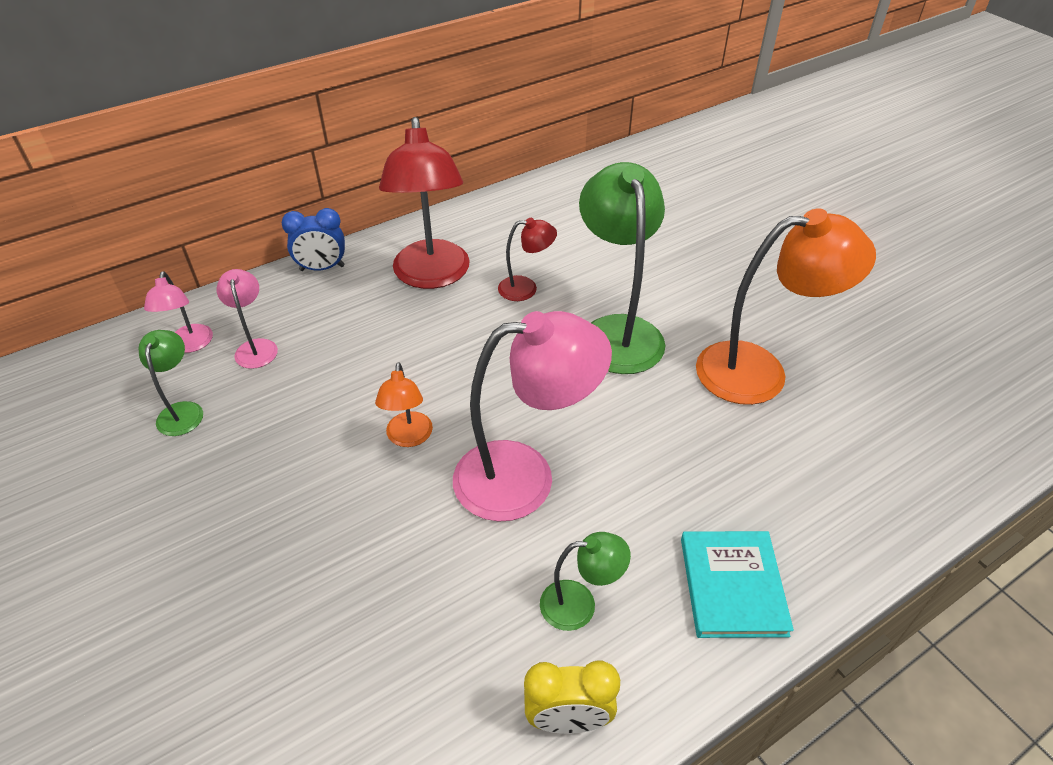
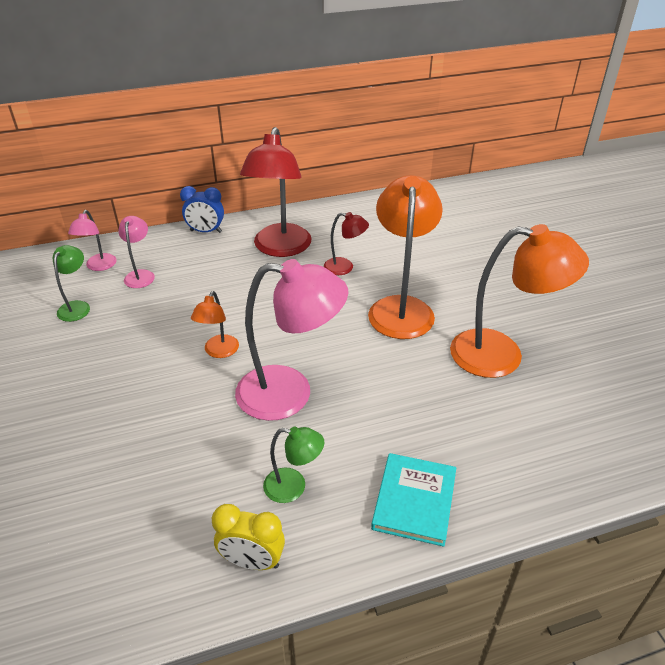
camera: 15 degrees right, 5 degrees down
(617, 331) = (401, 308): green lamp -> orange lamp

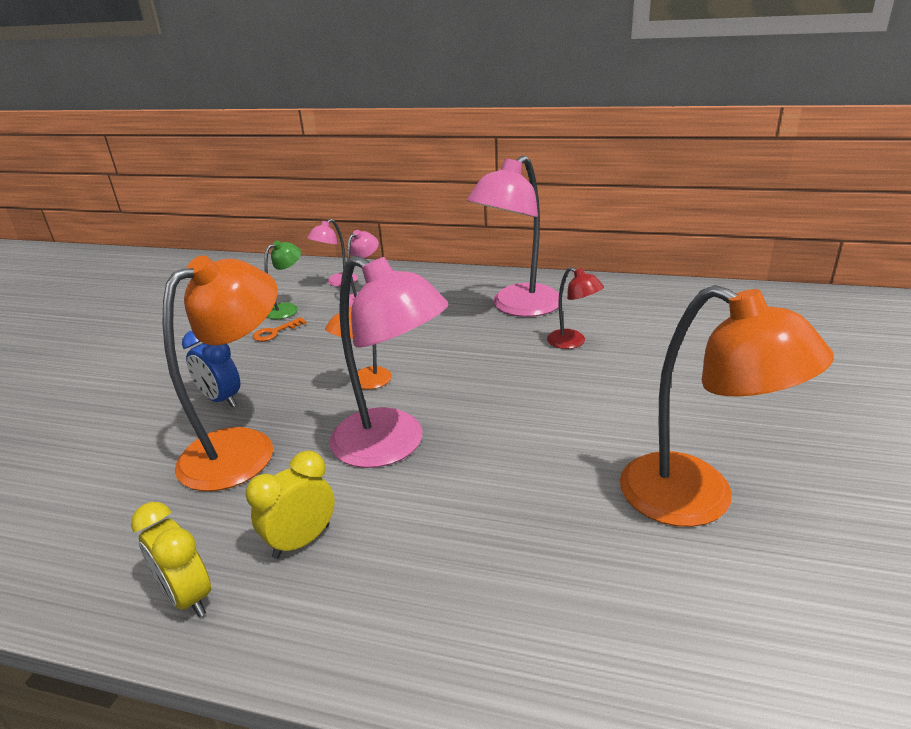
camera: 35 degrees right, 10 degrees down
(89, 333) = (275, 332): none -> orange key
(206, 231) = (458, 276): blue clock -> blue clock (221, 400)
(280, 248) = (517, 307): red lamp -> pink lamp
(293, 487) = (302, 541): green lamp -> yellow clock
(401, 308) = (603, 401): orange lamp -> orange lamp (243, 448)
(414, 500) = (415, 624): turquoise book -> none

